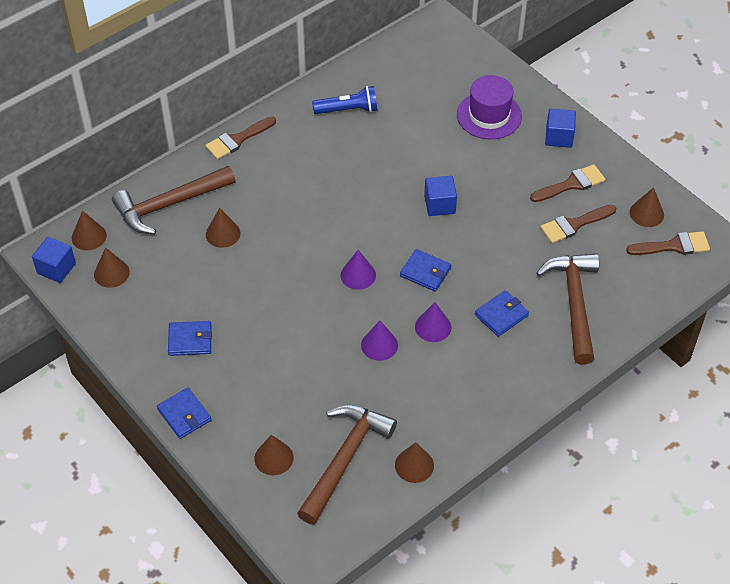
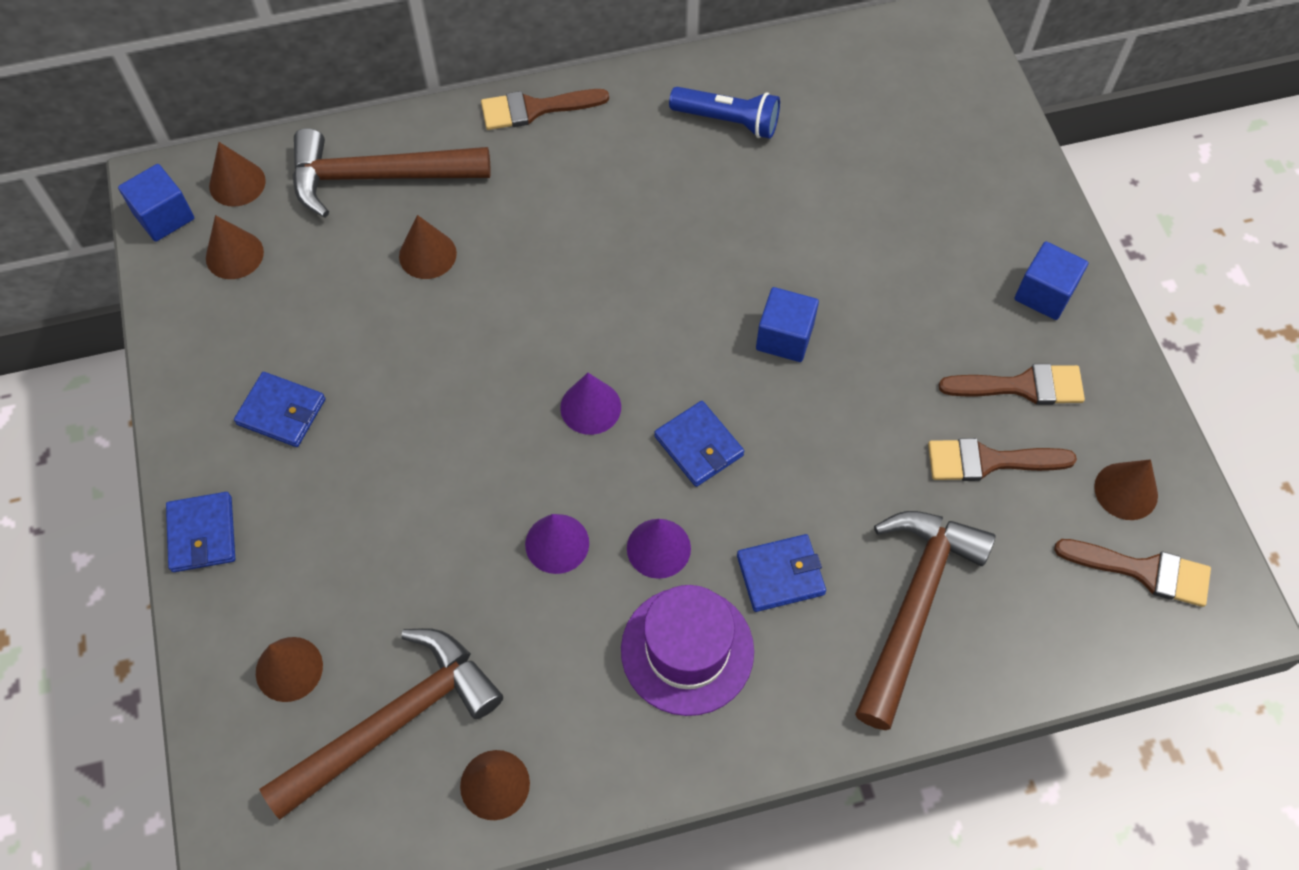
camera: 25 degrees right, 10 degrees up
(489, 115) = (947, 212): purple hat -> purple hat (687, 650)

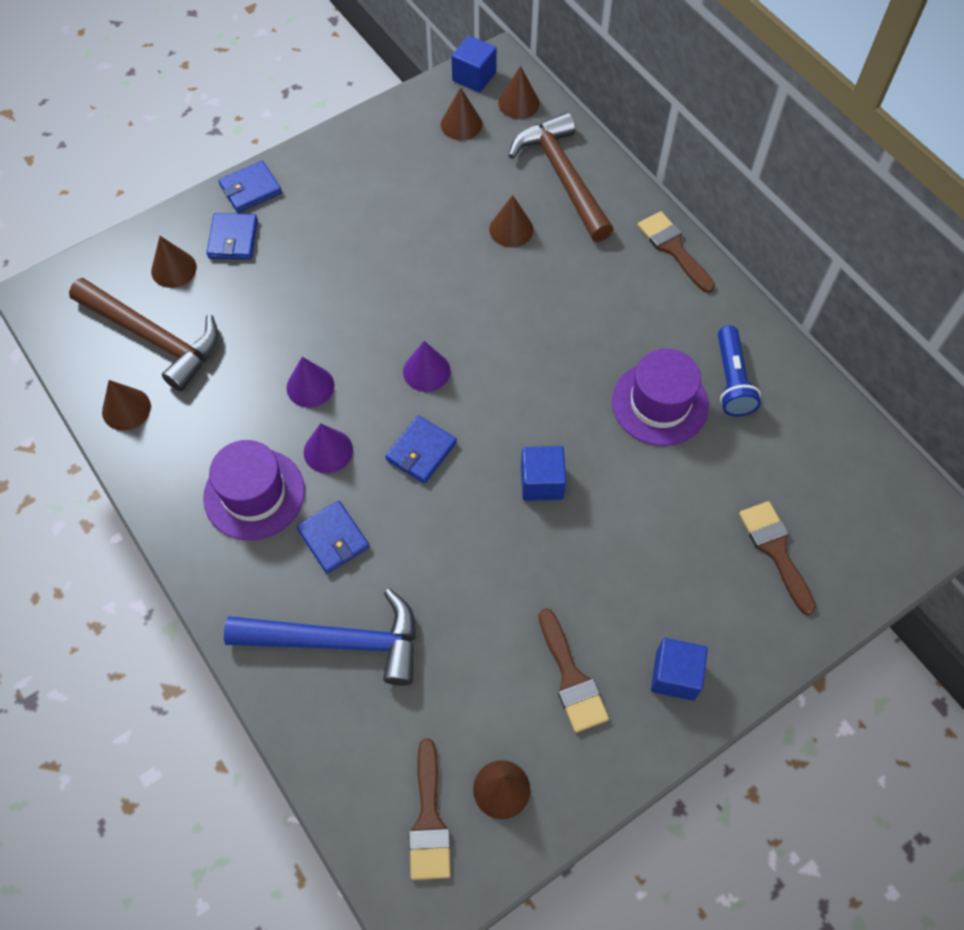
camera: 70 degrees right, 0 degrees up
(281, 412) = (352, 195): blue wallet -> blue wallet (233, 239)
(729, 194) = (660, 403): none -> purple hat
(914, 605) = (339, 641): brown hammer -> blue hammer
(988, 461) = (487, 667): brown brush -> brown brush (775, 550)

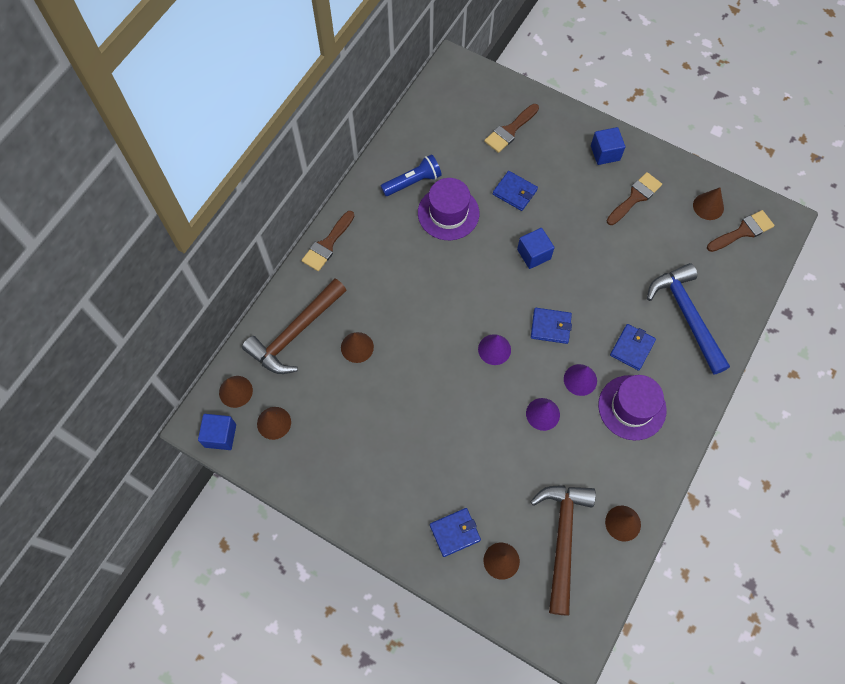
camera: 115 degrees left, 5 degrees up
(250, 189) = (404, 546): blue wallet -> blue wallet (514, 192)

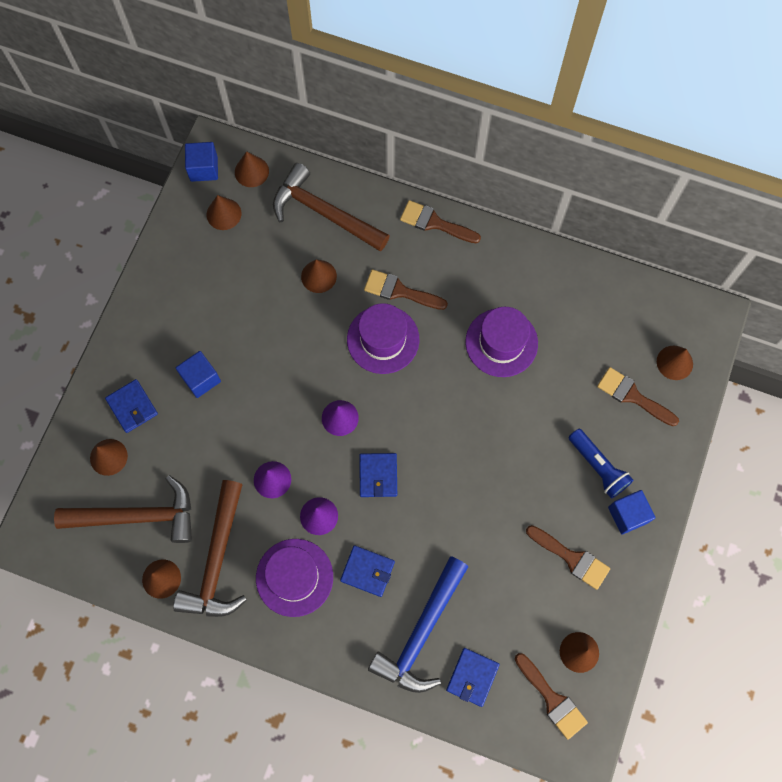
camera: 80 degrees right, 5 degrees up
(385, 283) = (399, 291): none -> brown brush
(413, 182) = (534, 297): blue flashlight -> blue flashlight (598, 467)
(428, 303) = (383, 339): none -> purple hat
(487, 97) = (674, 362): none -> brown cone
(514, 192) = (546, 413): blue wallet -> blue wallet (472, 677)
(533, 254) = (467, 445): blue cube -> blue cube (201, 379)
(611, 471) = (217, 560): none -> brown hammer
(686, 315) = (421, 633): blue hammer -> blue hammer turned 150 degrees clockwise

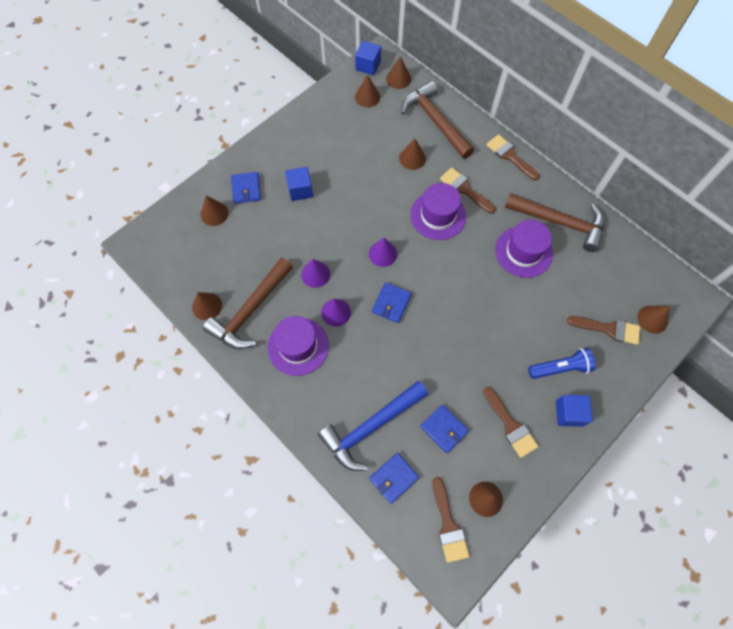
camera: 25 degrees right, 5 degrees down
(138, 516) = (213, 259): brown hammer -> brown hammer (560, 222)
(367, 571) = (352, 365): blue wallet -> blue wallet (444, 429)
(598, 467) = (560, 368): blue flashlight -> blue flashlight turned 90 degrees counterclockwise
(632, 396) = (609, 329): brown brush -> brown brush turned 135 degrees clockwise

